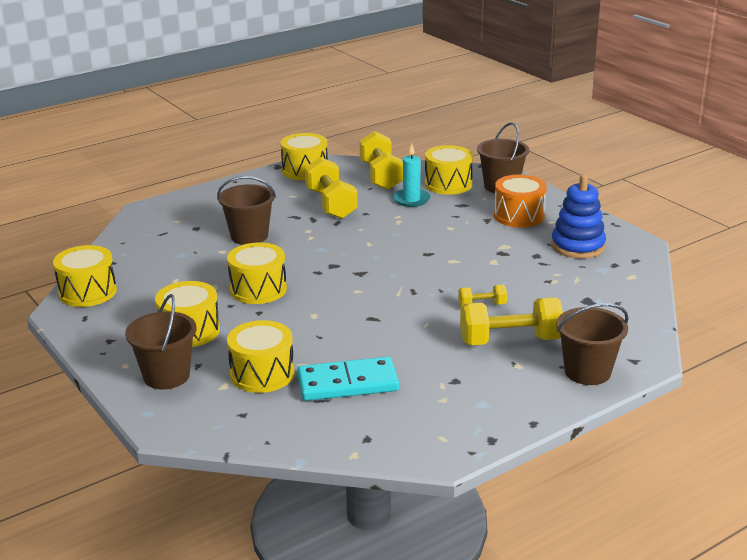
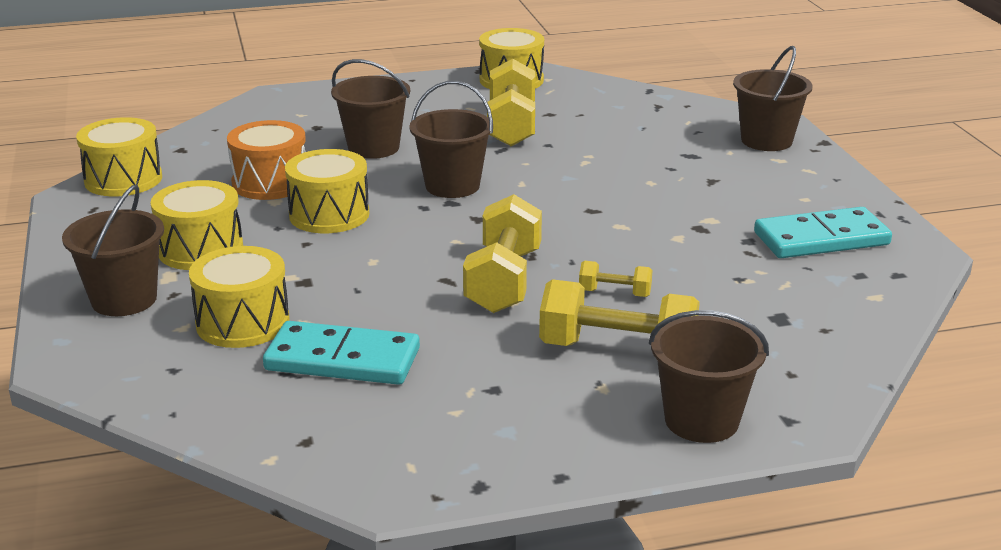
camera: 20 degrees right, 0 degrees up
(325, 254) = (452, 186): none -> brown bucket
(381, 176) = (607, 102): yellow dumbbell -> yellow dumbbell (503, 281)
(411, 199) = (624, 137): turquoise candle -> none
(448, 184) = (692, 126): yellow drum -> none
(519, 216) = (763, 183): orange drum -> orange drum (270, 183)
(578, 246) = (821, 239): blue stacking toy -> turquoise domino

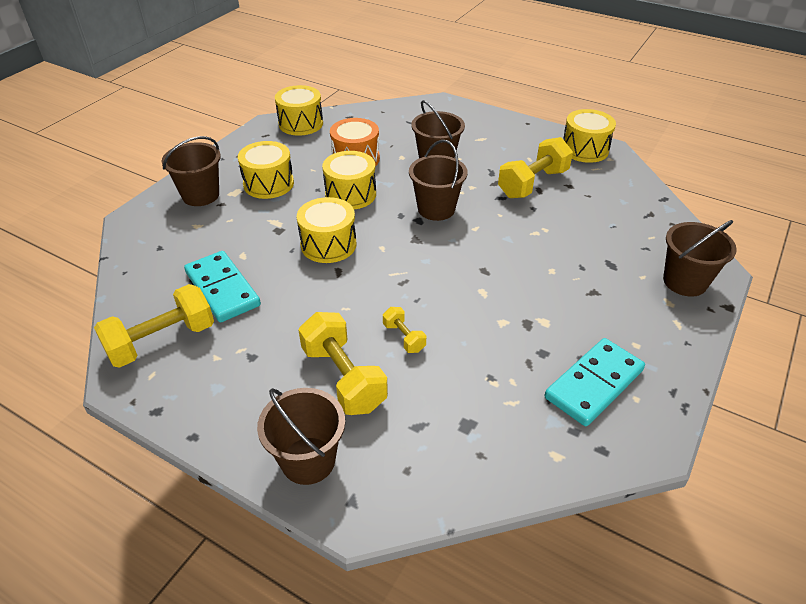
camera: 45 degrees right, 15 degrees up
(243, 322) = (220, 238): yellow drum -> yellow drum (328, 244)
(503, 281) = (362, 290): yellow dumbbell -> yellow dumbbell (162, 341)
(821, 239) = (594, 384): turquoise domino -> turquoise domino turned 75 degrees counterclockwise

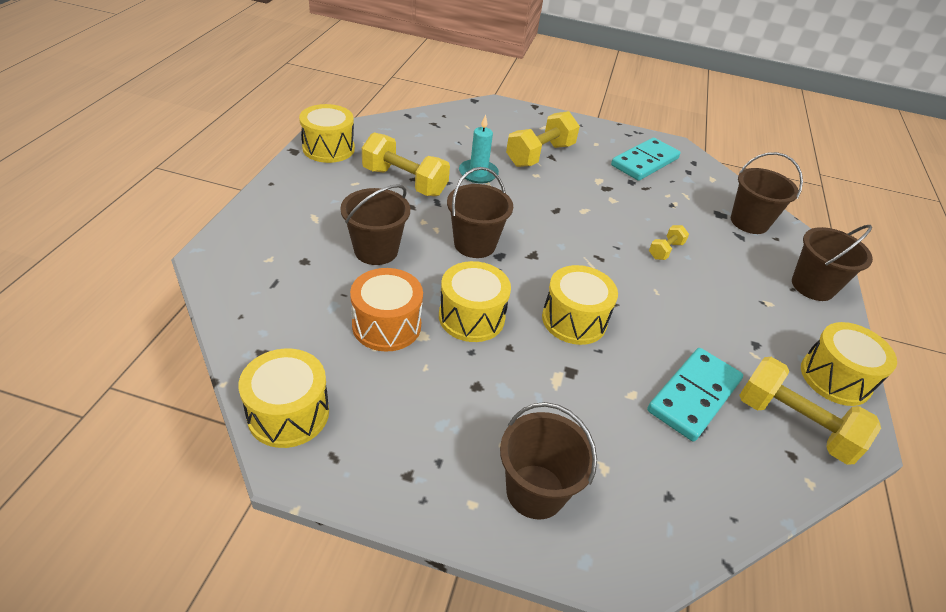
camera: 110 degrees left, 0 degrees up
(268, 184) = (476, 410): yellow drum -> yellow drum (835, 378)
(343, 378) = (731, 279): yellow dumbbell -> yellow dumbbell (540, 155)
(551, 229) = (478, 173): none -> turquoise candle
(594, 384) = (644, 162): turquoise domino -> turquoise domino turned 75 degrees counterclockwise
(684, 282) = (517, 118): brown bucket -> brown bucket (749, 222)

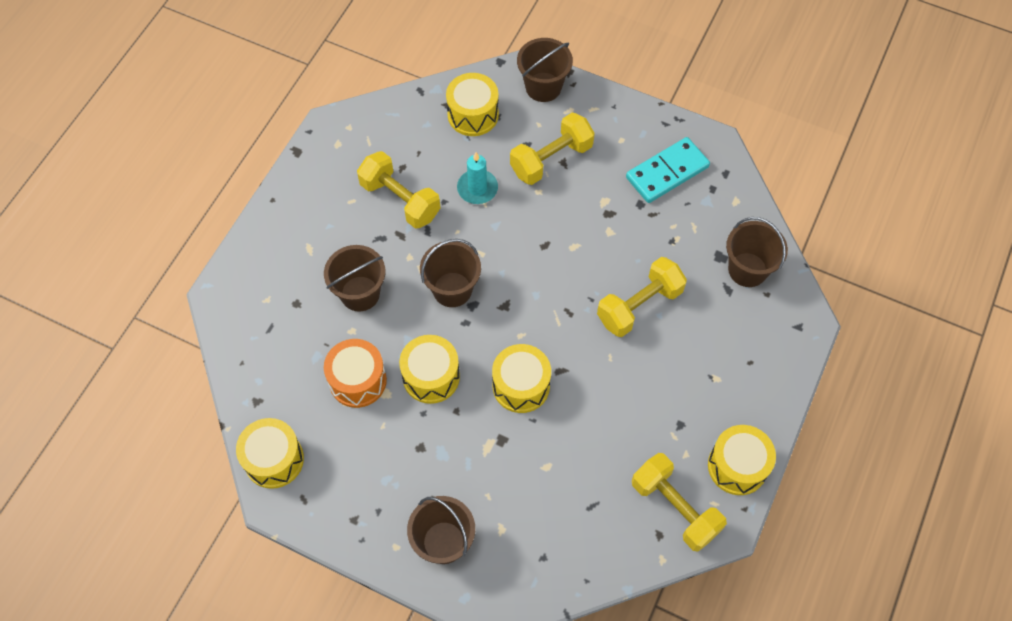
camera: 15 degrees right, 20 degrees up
(328, 148) = (331, 147): yellow drum -> yellow drum (473, 114)
(665, 250) = (639, 306): yellow dumbbell -> yellow dumbbell, size x2.00
(693, 396) = (599, 472): turquoise domino -> none
(812, 286) = (772, 360): brown bucket -> brown bucket (543, 87)

